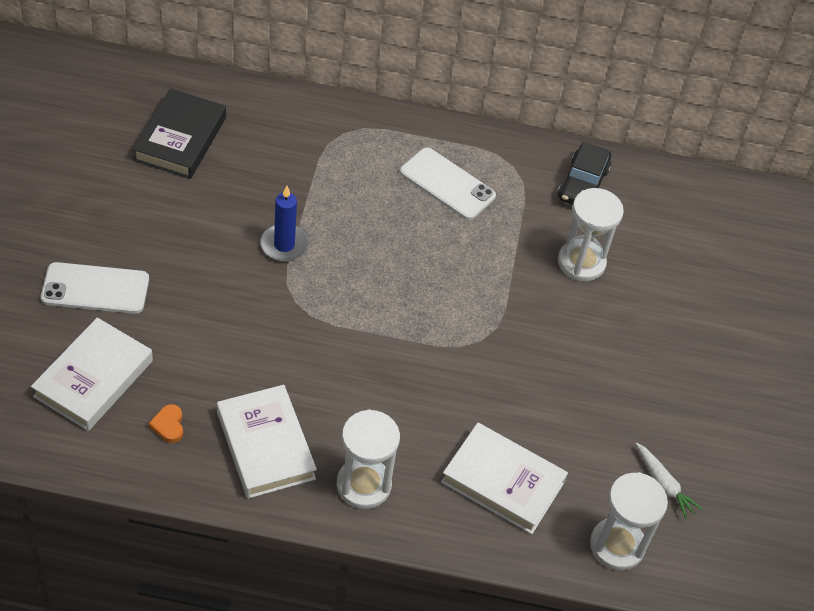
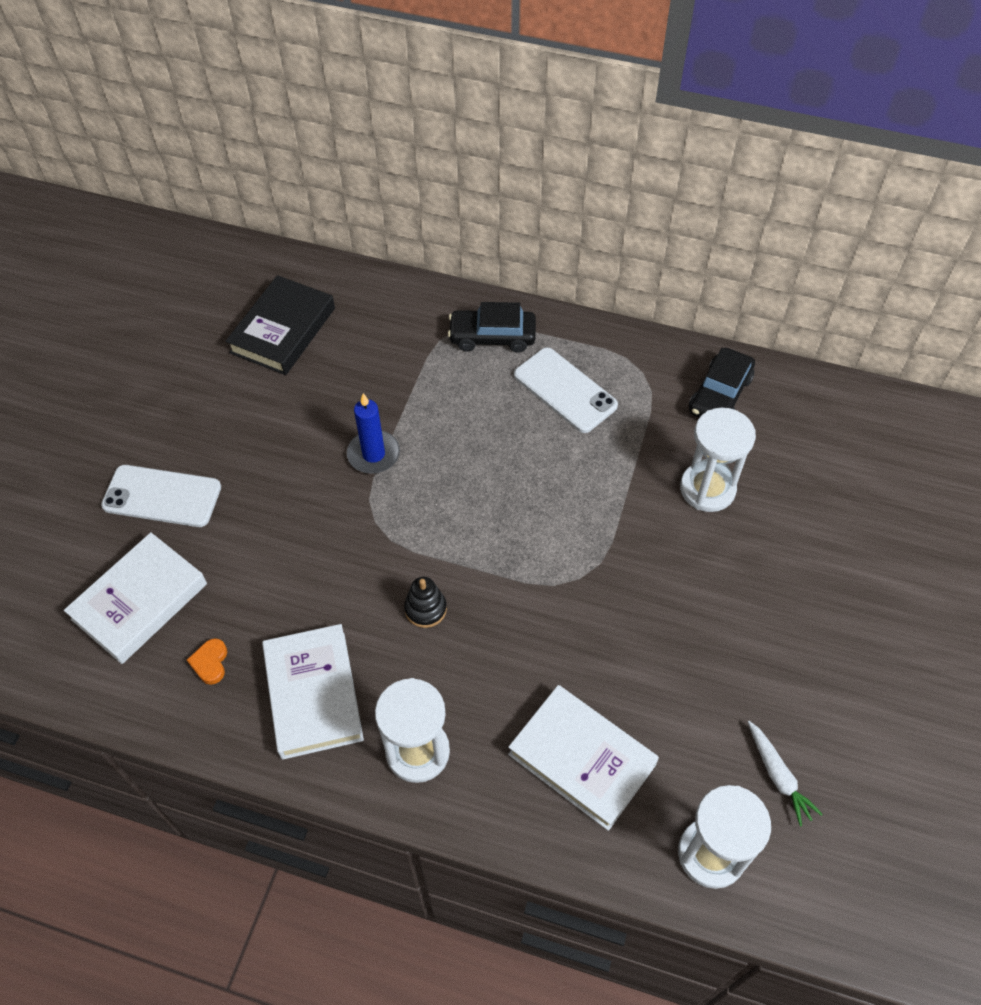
camera: 15 degrees right, 5 degrees up
(352, 372) = (425, 609): none -> black stacking toy
(375, 139) = (492, 337): none -> black car

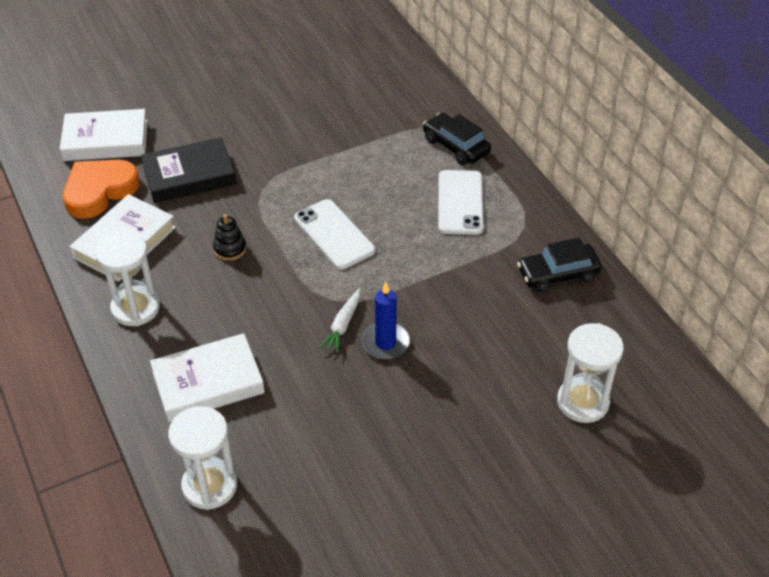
camera: 45 degrees right, 10 degrees down
(162, 496) = (177, 102): white phone -> white phone (334, 234)
(210, 663) = (99, 191): orange heart -> orange heart, size x2.42
(283, 330) = (341, 66): black book -> black book (189, 175)
(373, 454) = (306, 157): blue candle -> blue candle (385, 343)
(582, 759) = (208, 382): white book -> white book turned 75 degrees clockwise
(707, 489) = (474, 315): white hourglass -> white hourglass (582, 402)
(778, 776) = (300, 486): white carrot -> white carrot (342, 325)

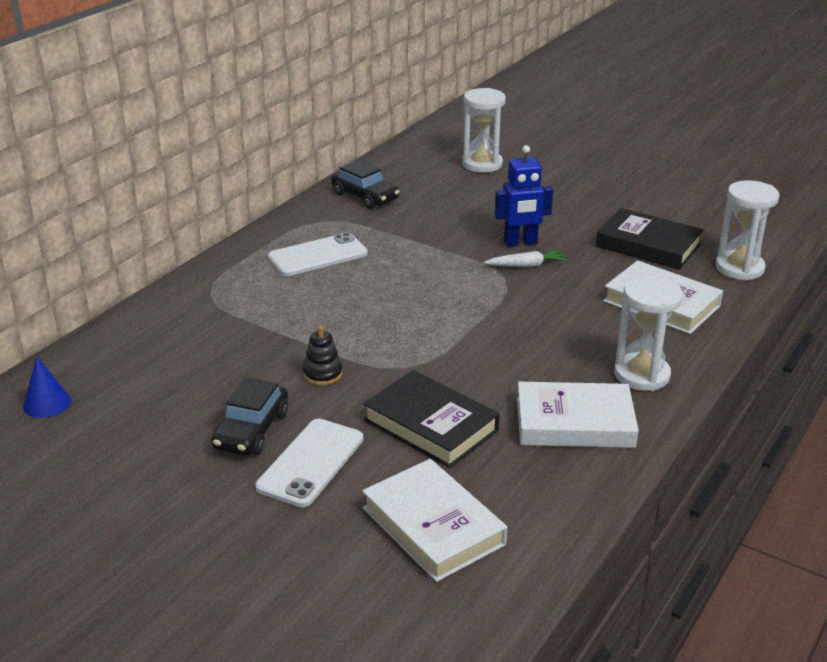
camera: 120 degrees left, 15 degrees down
(99, 191) = (523, 482): orange heart -> none
(230, 249) = (507, 353): black stacking toy -> black stacking toy (323, 374)
(306, 439) = (648, 245): none -> black book
(334, 234) = (425, 303): white phone -> white phone (310, 463)
(360, 35) = (47, 403): none -> blue cone
(385, 343) = (520, 243): blue candle -> blue robot
(456, 146) = (234, 279): black car -> black car (252, 430)

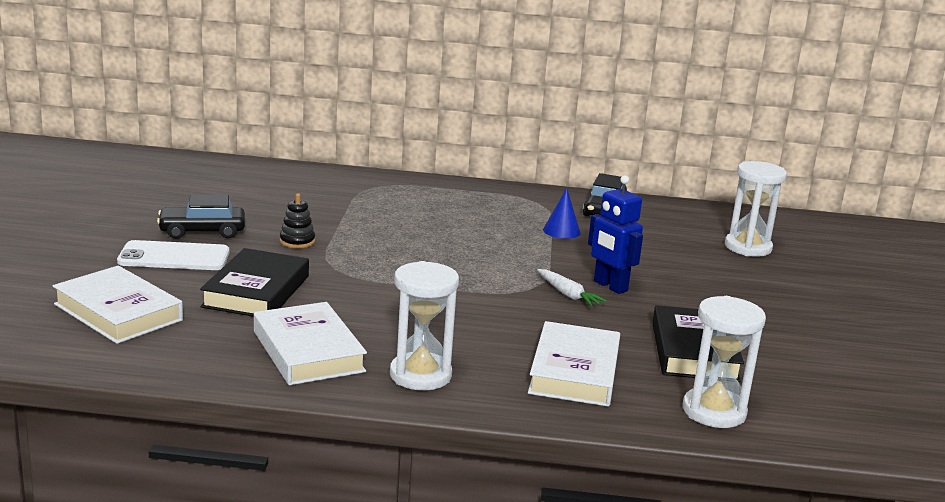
camera: 60 degrees right, 10 degrees down
(47, 403) = (190, 169): blue cone -> blue cone (561, 231)
(318, 255) = (477, 210): white phone -> none
(433, 526) = (118, 312): white book -> white book turned 75 degrees counterclockwise

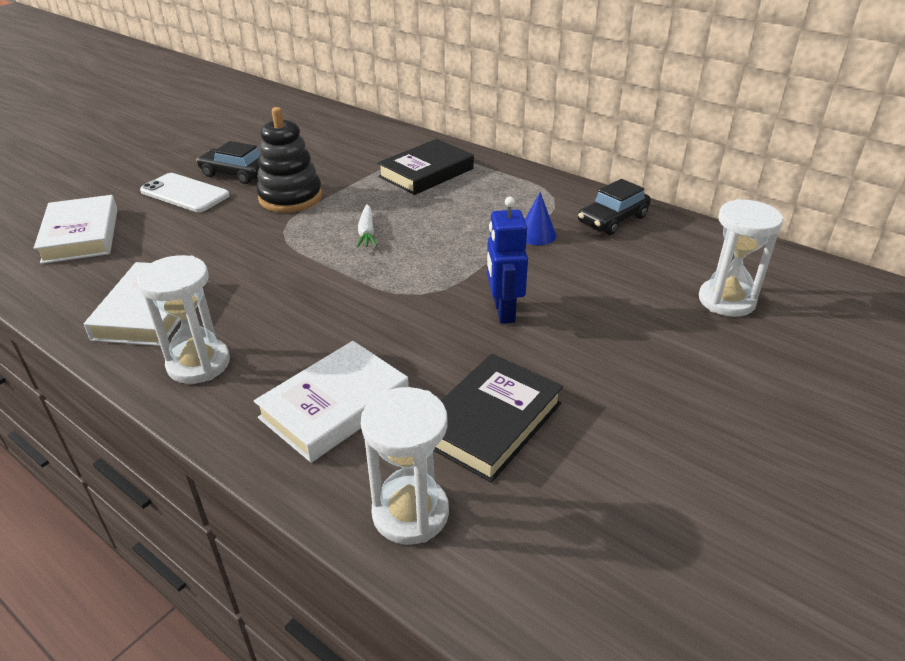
camera: 35 degrees right, 15 degrees up
(256, 291) = (196, 239): black book -> black book (426, 173)
(297, 241) = (290, 197): black stacking toy -> black stacking toy, size x2.02
(568, 294) = (448, 311): white carrot -> white carrot (367, 232)

